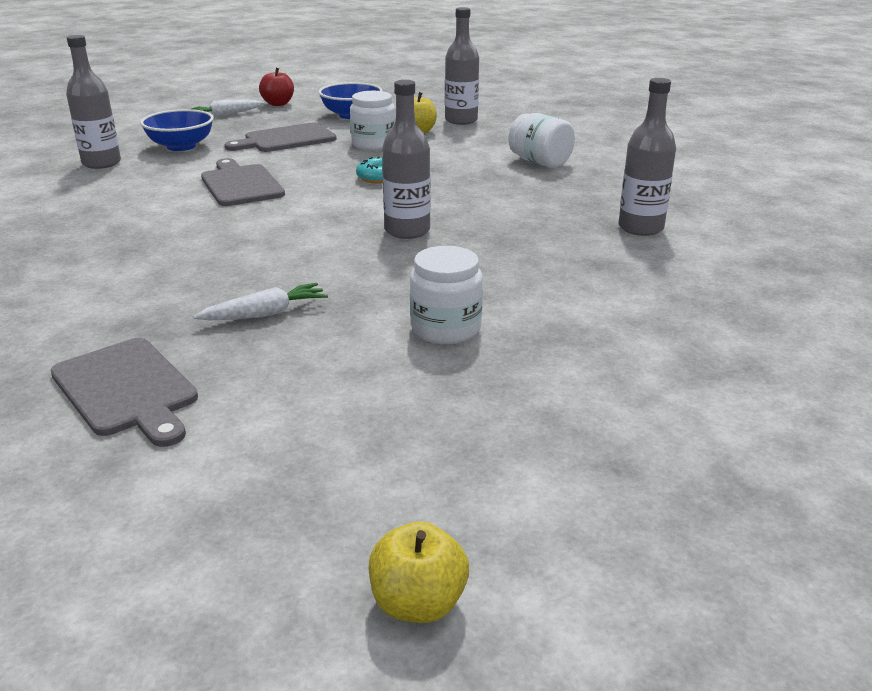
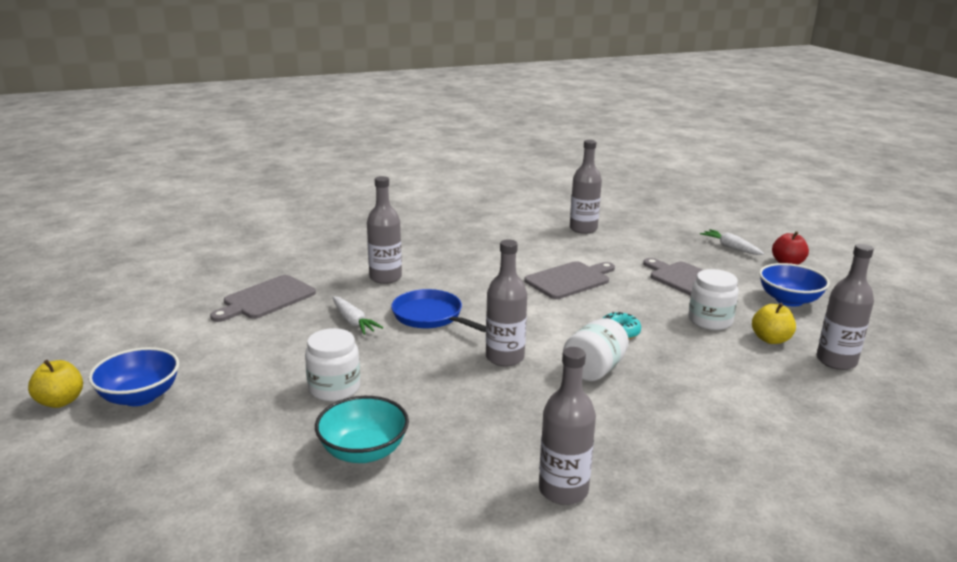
camera: 80 degrees right, 5 degrees down
(134, 287) = (385, 277): none -> grey bottle
(181, 146) = (638, 246): blue bowl -> blue bowl (140, 396)
(282, 263) = (430, 316): none -> blue pan
(540, 162) = (730, 419): white jar -> white jar (594, 369)
(583, 312) = (363, 451): none -> turquoise bowl

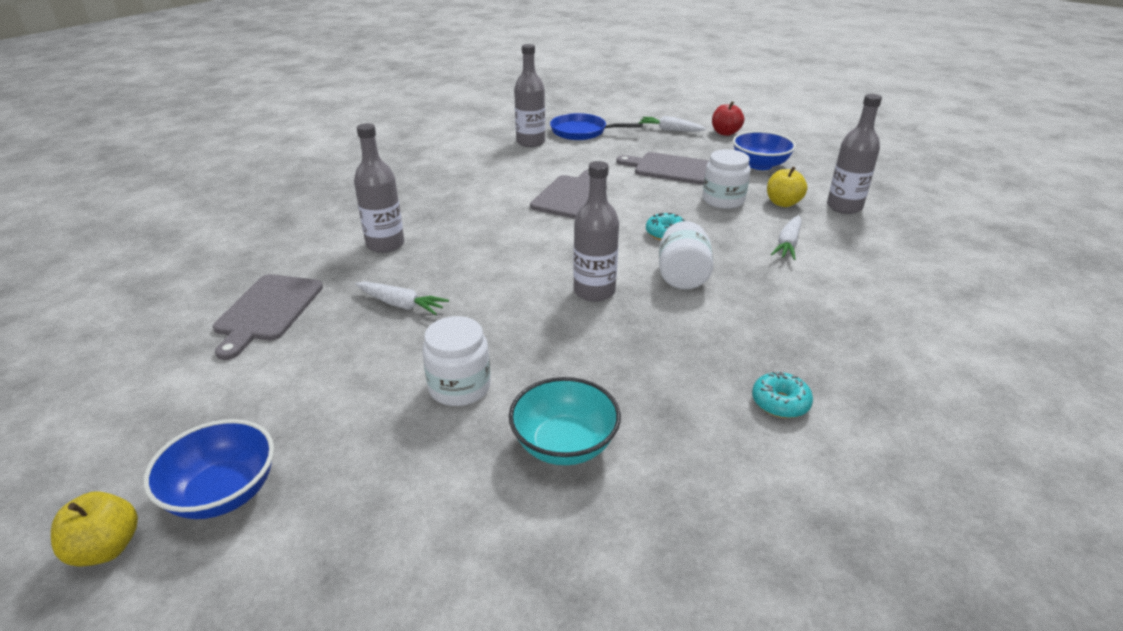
camera: 30 degrees left, 10 degrees up
(430, 316) = (477, 272): blue pan -> blue pan (582, 132)
(563, 490) = (780, 403): grey bottle -> turquoise donut
(730, 375) = (788, 244): none -> white carrot

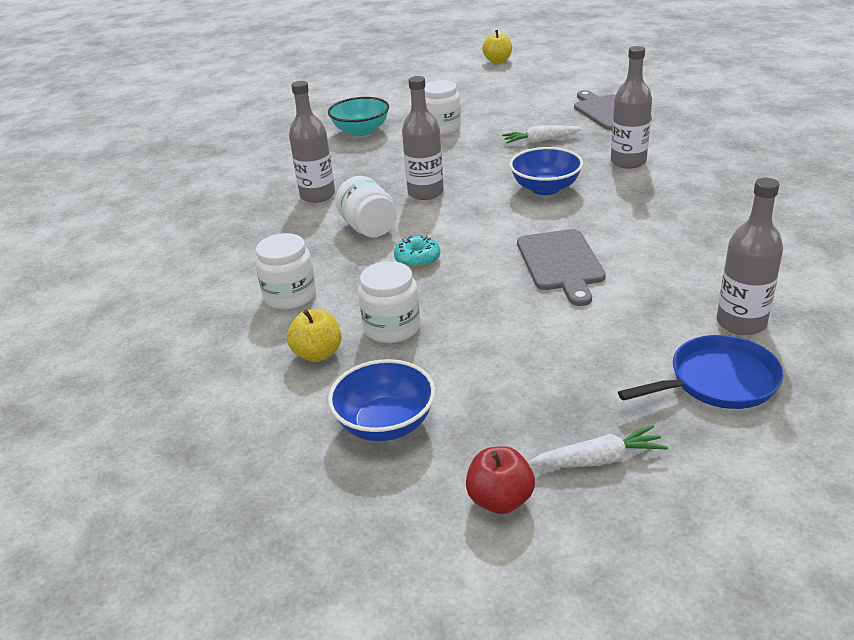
camera: 150 degrees right, 0 degrees up
(223, 493) = (485, 77): blue bowl -> blue bowl (545, 188)
(670, 168) = (502, 355): grey cutting board -> none
(780, 403) = (255, 182): turquoise donut -> none
(788, 244) = (290, 295): white carrot -> white jar
(844, 207) = (237, 380): grey bottle -> grey bottle (317, 195)

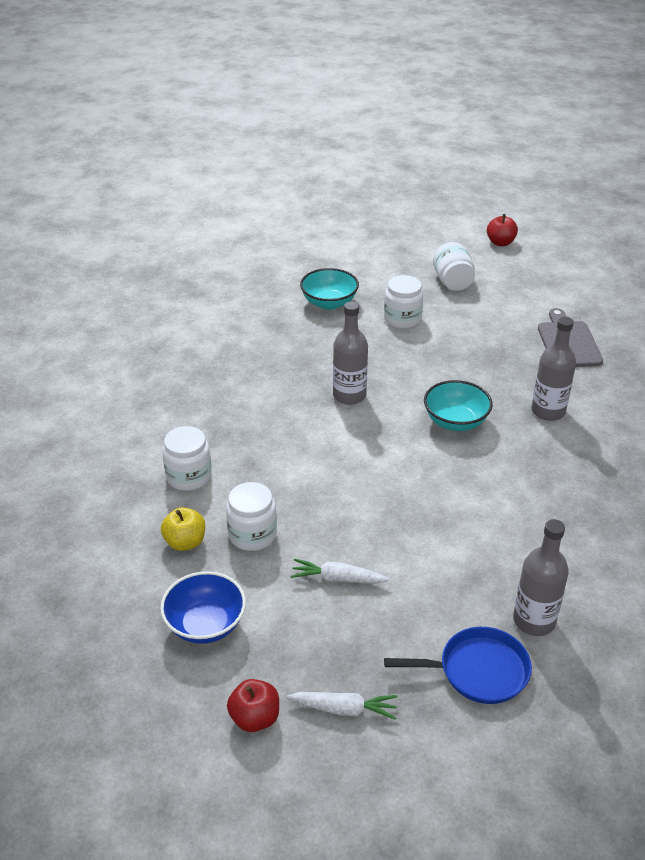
camera: 15 degrees right, 5 degrees up
(317, 195) = (257, 371): grey bottle -> none
(369, 228) = (283, 422): white jar -> white jar (452, 282)
(417, 259) = (306, 469): turquoise donut -> none
(497, 61) = (500, 243): yellow apple -> red apple
(540, 141) = (482, 361): white carrot -> white carrot (337, 579)
(545, 188) = (455, 421): blue bowl -> turquoise bowl
(561, 263) = (422, 511): grey cutting board -> none

